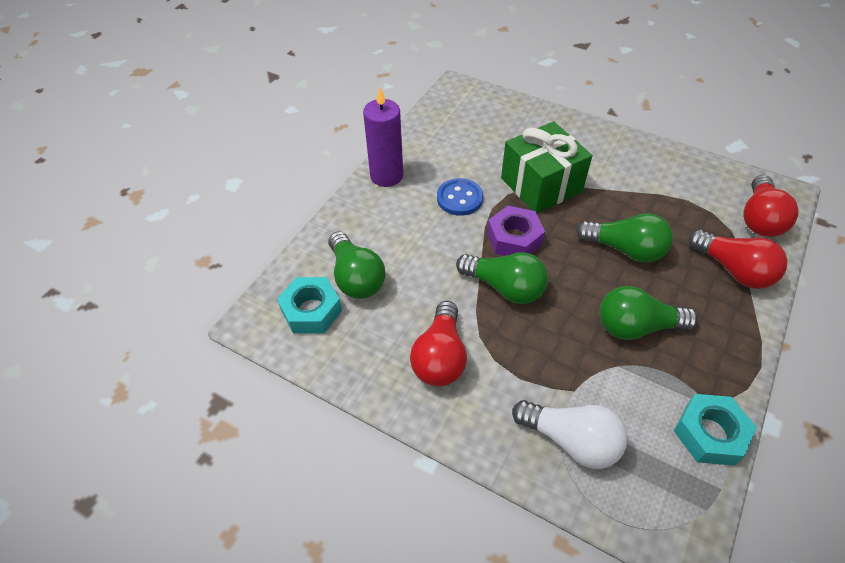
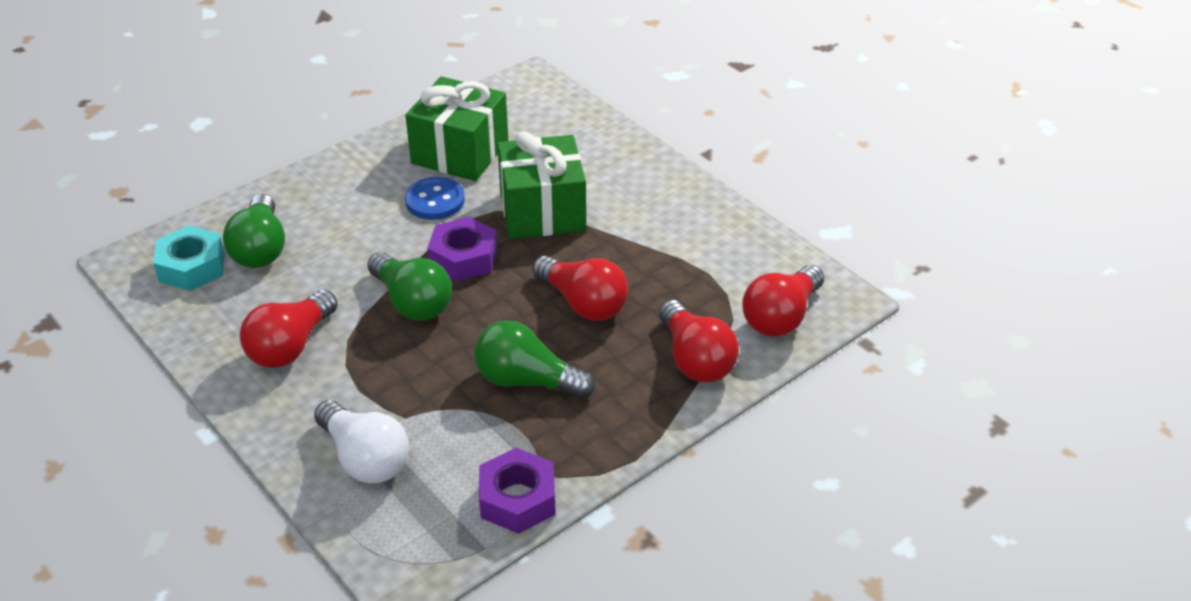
camera: 20 degrees right, 10 degrees down
(386, 176) = (370, 156): purple candle -> none
(449, 155) = (460, 152): none -> green gift
(625, 249) = (583, 303): green light bulb -> red light bulb
(709, 434) = (517, 499): turquoise nut -> purple nut

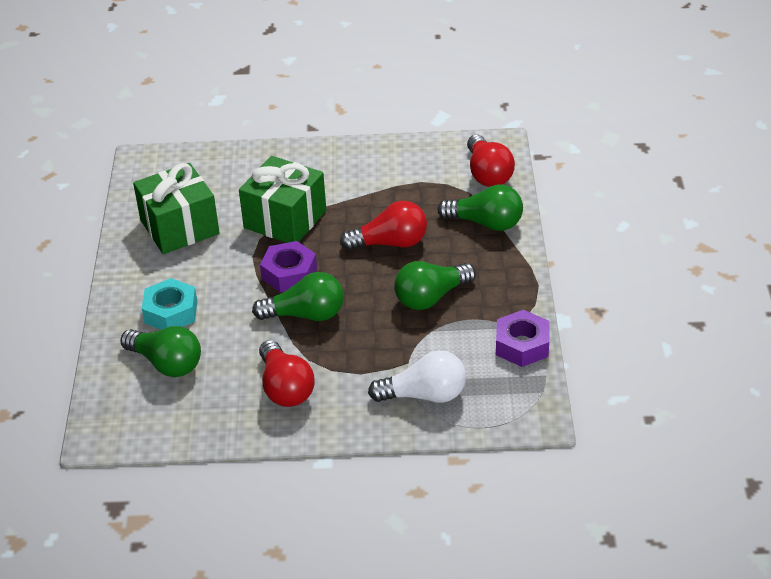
camera: 50 degrees left, 0 degrees up
(191, 267) = (145, 405): turquoise nut -> turquoise nut (171, 312)
(435, 201) = (216, 261): blue button -> none
(695, 359) = (485, 223): red light bulb -> green light bulb

